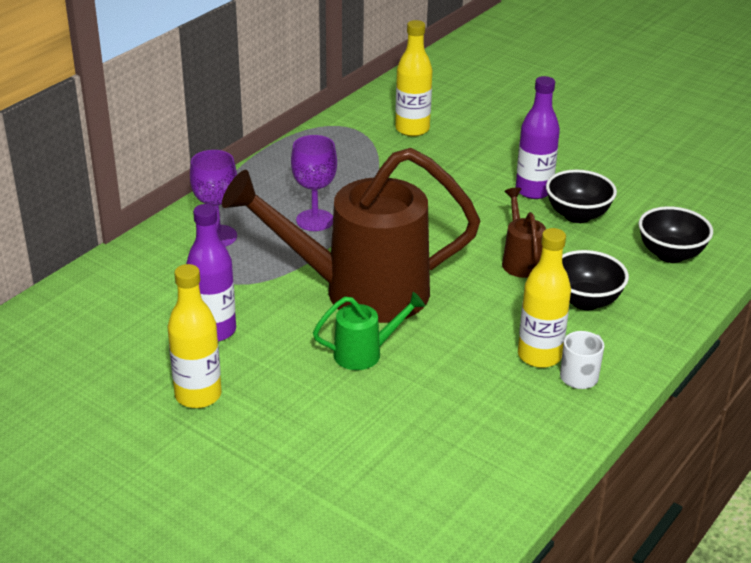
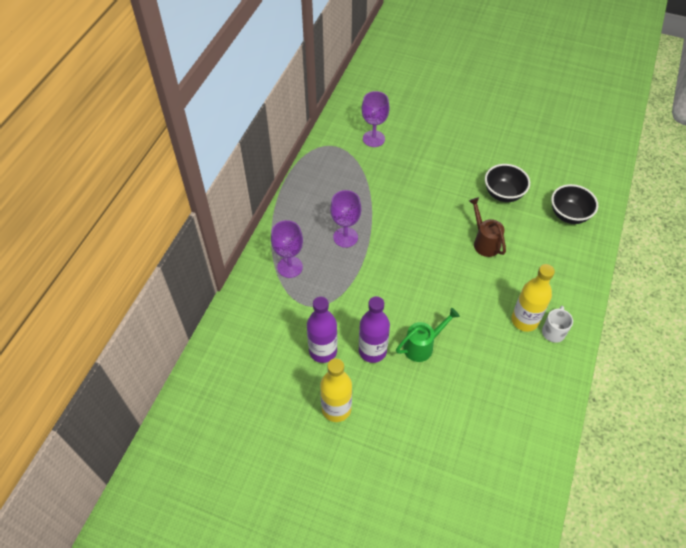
camera: 15 degrees left, 20 degrees up
(361, 292) = (399, 293): brown watering can -> none
(412, 129) = (373, 139): yellow bottle -> purple goblet
(533, 191) = (469, 178): purple bottle -> purple bottle (372, 351)
(585, 301) = (534, 267): black bowl -> none

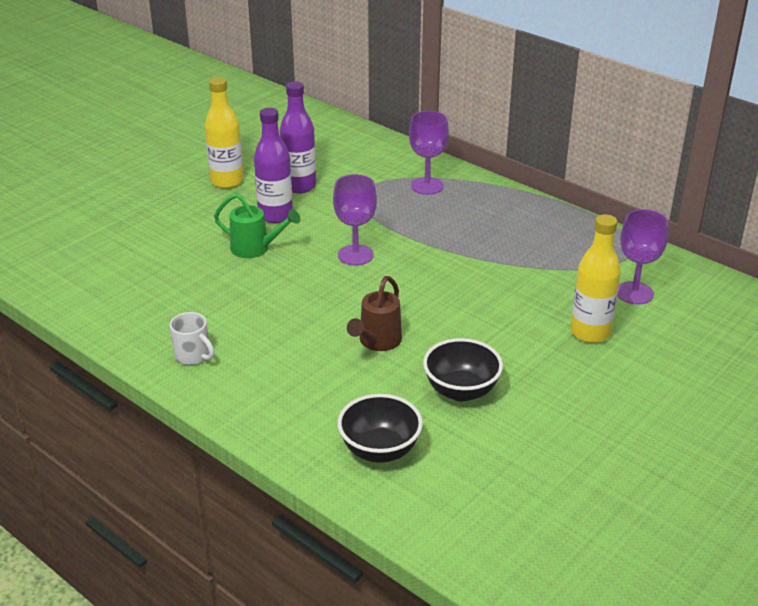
camera: 110 degrees right, 20 degrees down
(345, 237) = (451, 231): purple goblet -> purple goblet (355, 255)
(422, 346) = (255, 249): green watering can -> green watering can turned 60 degrees counterclockwise
(484, 242) = (377, 342): brown watering can -> brown watering can turned 120 degrees clockwise
(524, 320) = (228, 336): yellow bottle -> yellow bottle (590, 333)

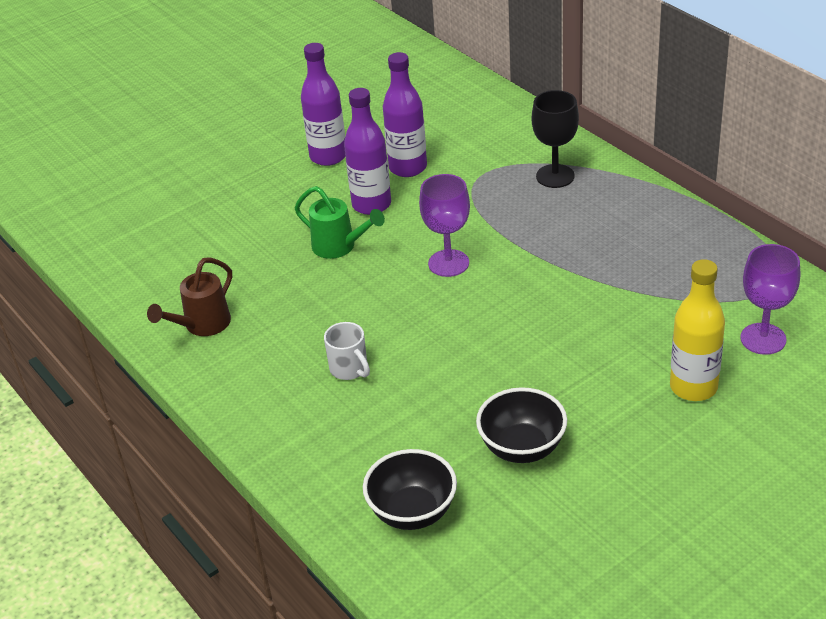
camera: 15 degrees right, 5 degrees up
(193, 356) = (241, 377): white mug -> white mug (349, 369)
(227, 181) = (328, 156): yellow bottle -> purple bottle
(377, 342) = (444, 377): brown watering can -> brown watering can (202, 325)
(427, 186) = (555, 176): purple goblet -> black goblet

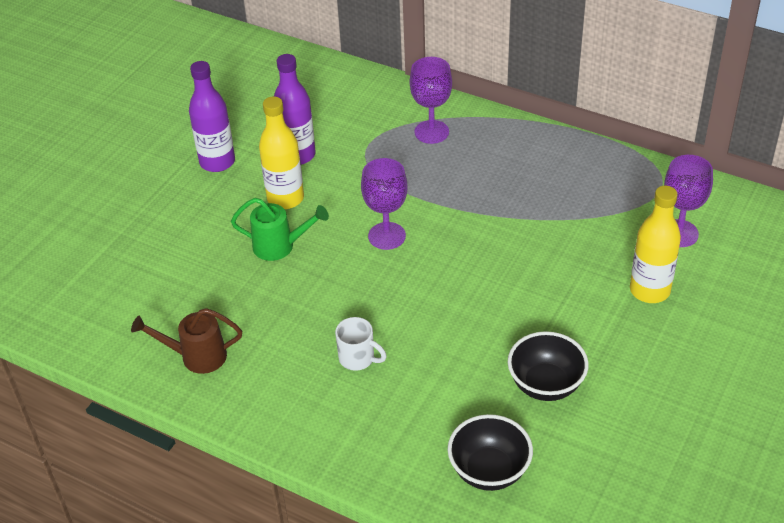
camera: 25 degrees left, 5 degrees up
(202, 325) = (197, 356): brown watering can -> brown watering can turned 75 degrees clockwise
(371, 205) = (285, 198): purple bottle -> yellow bottle
(555, 176) = (431, 132): black goblet -> purple goblet

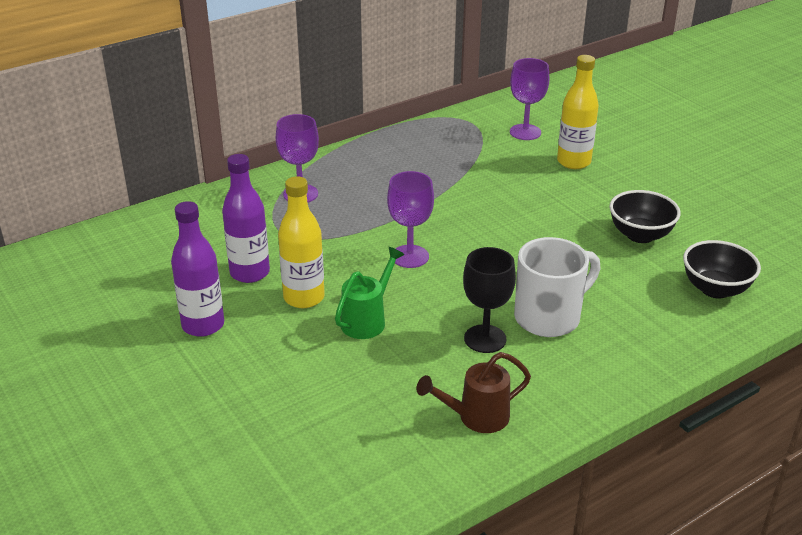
camera: 65 degrees left, 10 degrees down
(197, 356) = (476, 417): brown watering can -> brown watering can turned 45 degrees clockwise
(300, 326) = (485, 339): none -> black goblet
(358, 358) = (549, 317): white mug -> white mug, size x1.83

